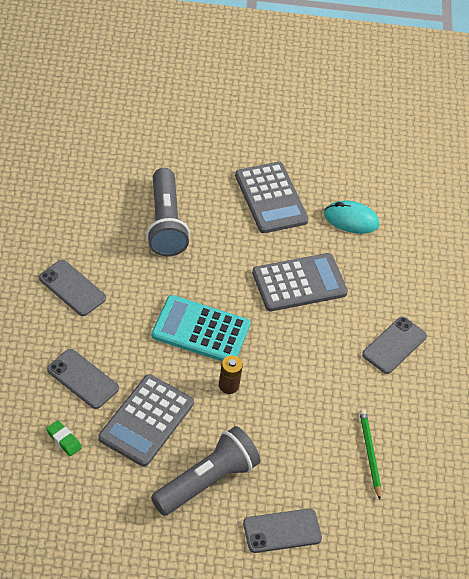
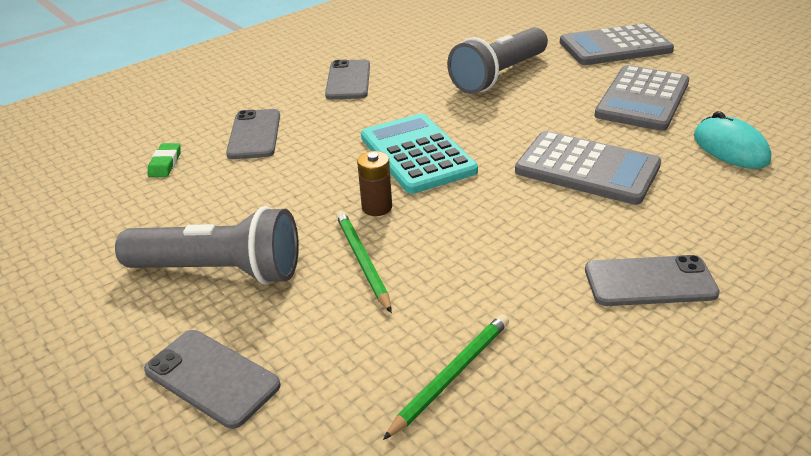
camera: 55 degrees right, 15 degrees down
(146, 421) = (253, 190): grey calculator -> grey calculator (615, 47)
(265, 425) = (362, 261): none -> green pencil

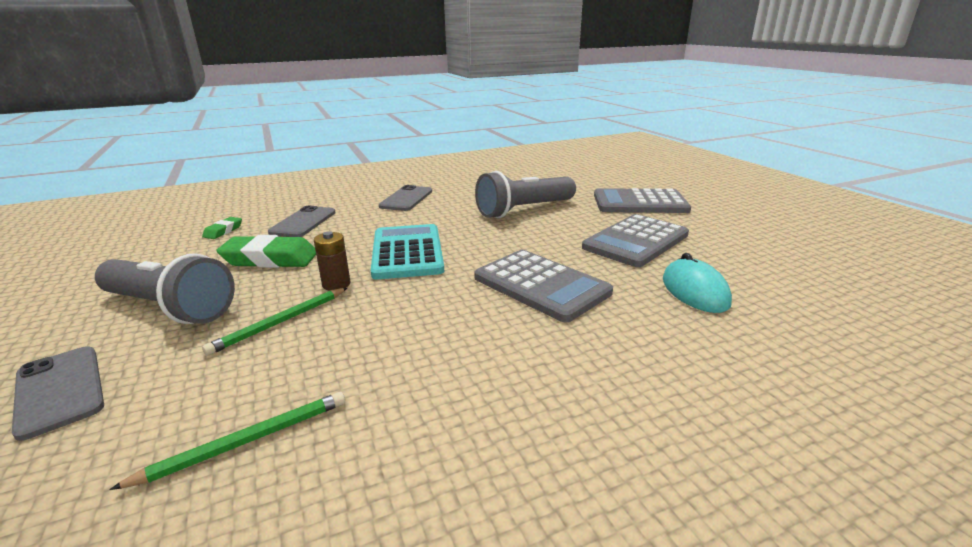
camera: 15 degrees right, 10 degrees down
(268, 191) = (270, 259): none -> green eraser
(362, 261) = (280, 322): green pencil -> green pencil turned 135 degrees counterclockwise
(649, 281) = (520, 395): grey phone -> none

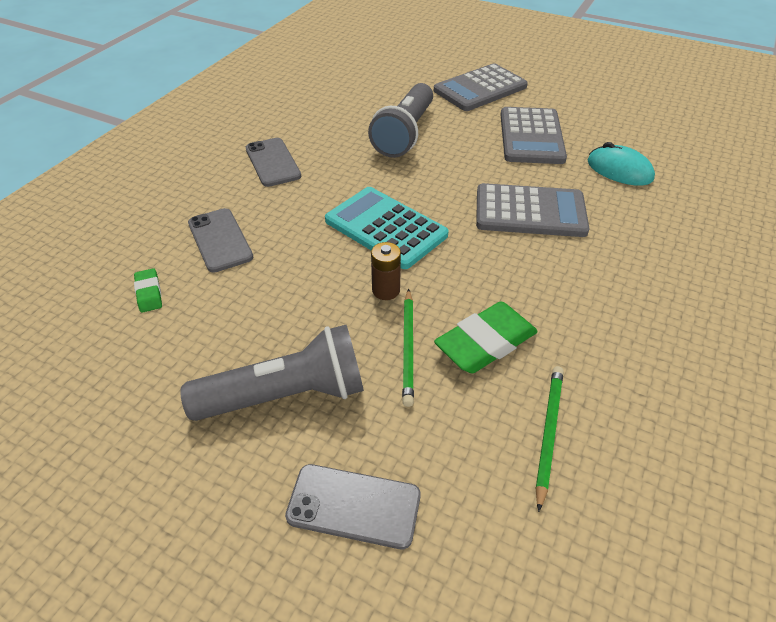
camera: 40 degrees left, 20 degrees up
(270, 259) = (275, 298): green eraser -> green eraser (485, 343)

